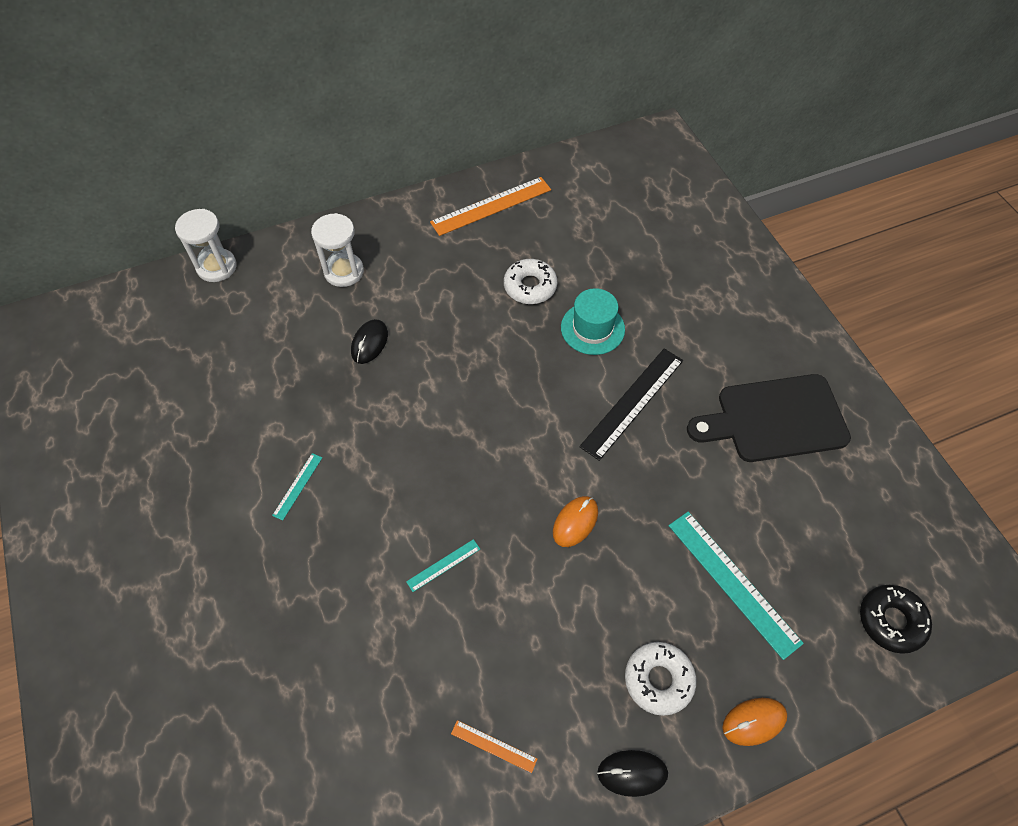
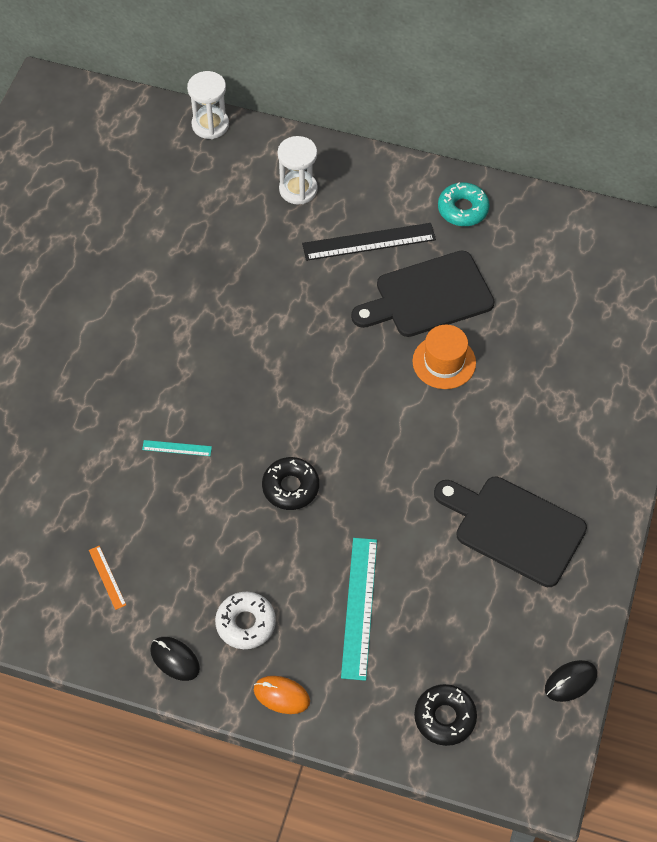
camera: 40 degrees right, 0 degrees up
(297, 486) = (130, 326): turquoise ruler -> none
(369, 343) = (267, 258): black mouse -> black mouse (570, 682)
(491, 206) = (463, 209): orange ruler -> turquoise donut
(530, 286) = (428, 296): white donut -> black cutting board
(575, 522) = (290, 487): orange mouse -> black donut
(592, 328) = (444, 362): turquoise hat -> orange hat
(633, 403) = (417, 438): black ruler -> black ruler (369, 242)

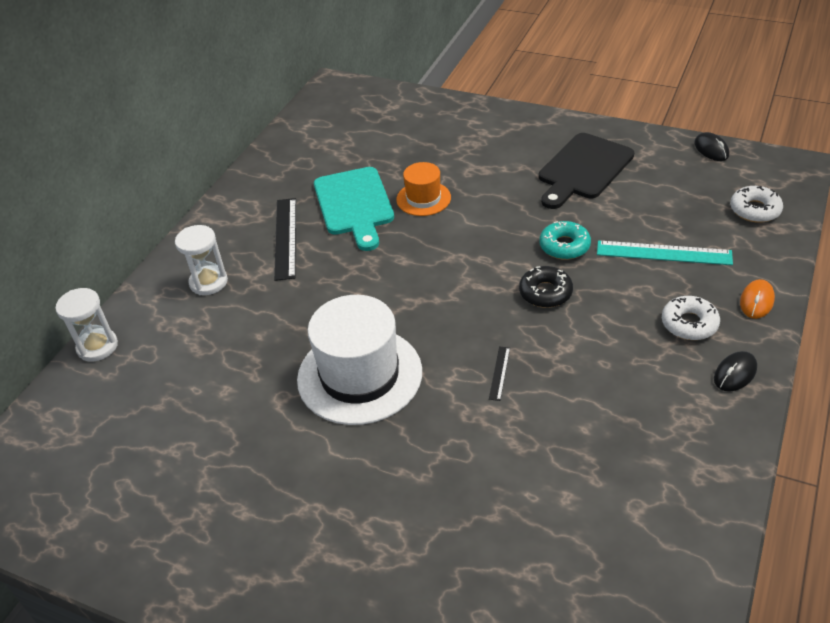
camera: 80 degrees left, 15 degrees down
(107, 577) = (651, 427): orange ruler -> none
(174, 333) = (359, 375): none -> white hat
(177, 448) = (499, 373): turquoise ruler -> black ruler
(428, 296) = (354, 205): black cutting board -> turquoise cutting board
(445, 717) = (755, 210): black donut -> white donut
(463, 209) = (268, 183): turquoise donut -> turquoise donut (564, 246)

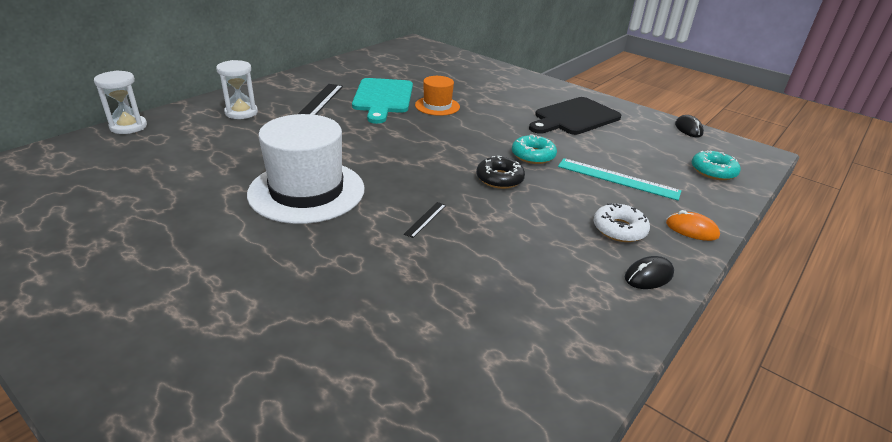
camera: 10 degrees right, 10 degrees down
(755, 210) = (713, 171): white donut -> turquoise donut
(756, 301) = (691, 229): orange mouse -> orange mouse turned 75 degrees clockwise

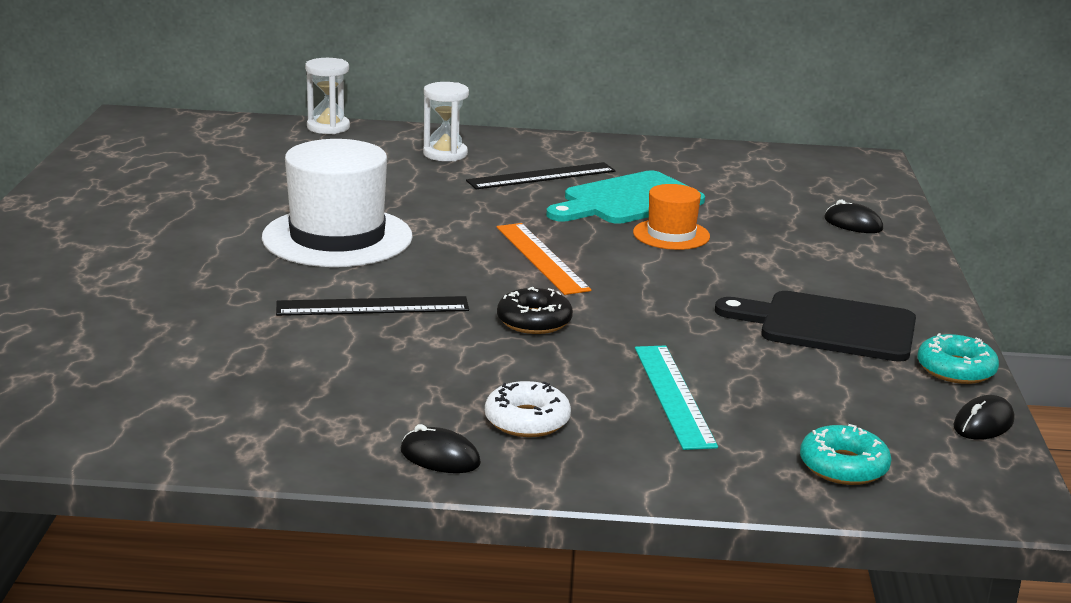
camera: 55 degrees right, 10 degrees down
(423, 145) = (542, 258): none -> orange ruler
(425, 219) = (372, 307): black ruler -> black ruler, size x2.08
(476, 71) = (853, 224): none -> black mouse
(533, 155) = (638, 326): turquoise donut -> turquoise donut (956, 369)
(691, 229) = (608, 471): orange mouse -> none

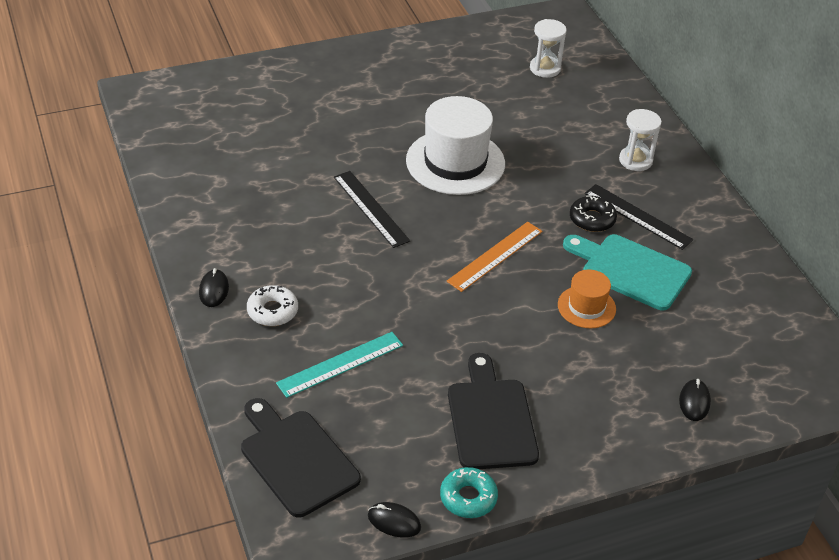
camera: 65 degrees right, 20 degrees up
(328, 127) = (632, 94): white hourglass -> white hourglass (545, 68)
(534, 321) = (399, 279): black donut -> black donut (592, 219)
(843, 466) = (296, 459): turquoise donut -> black cutting board

